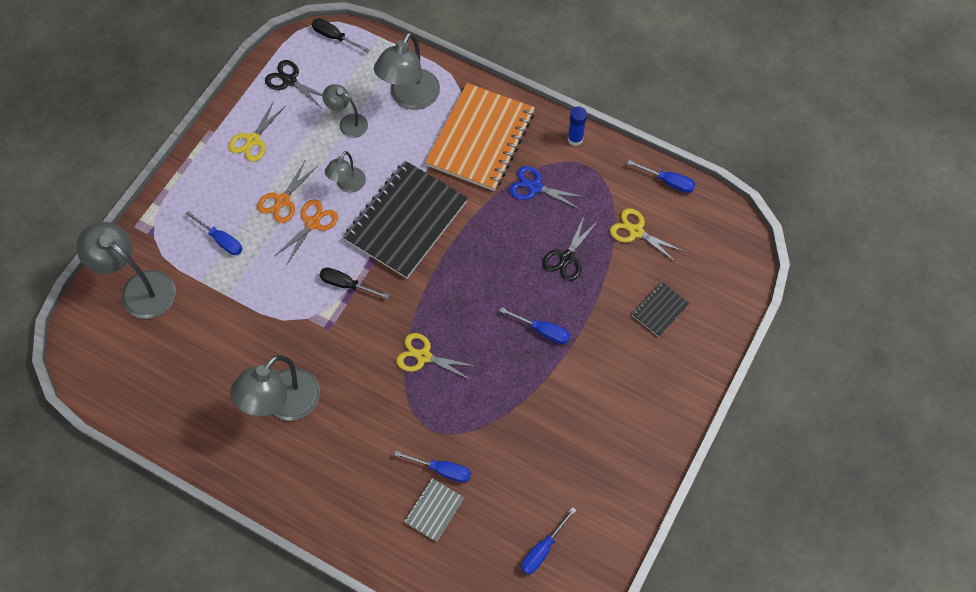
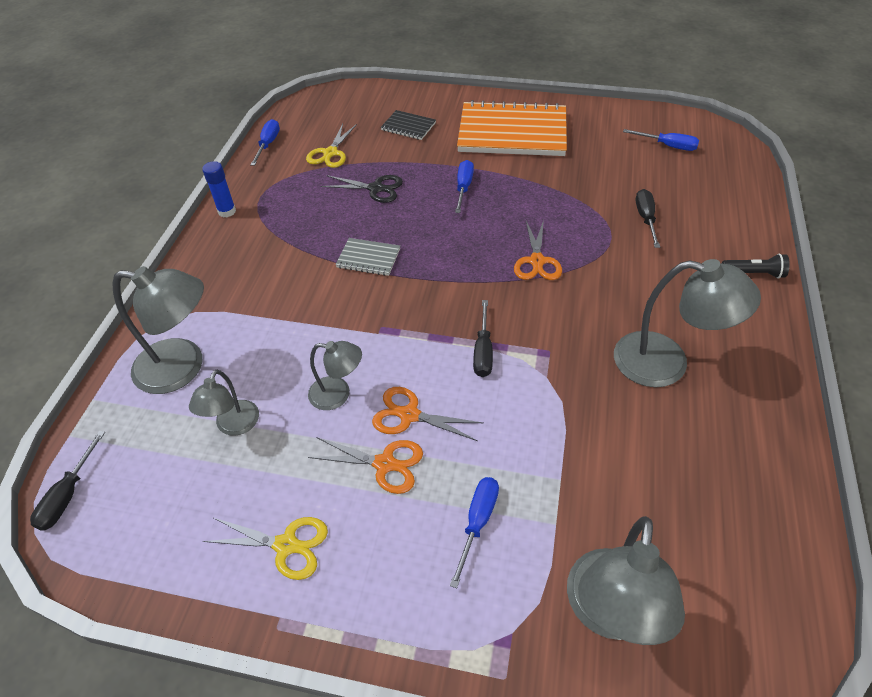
camera: 105 degrees left, 15 degrees down
(289, 81) = (160, 532): black scissors -> none
(341, 524) = (754, 273): none -> black flashlight
(406, 221) = (374, 320): black notebook -> none
(423, 356) = (537, 261): yellow scissors -> orange scissors
(434, 510) = (687, 214): grey notebook -> grey notebook (368, 258)
(442, 470) = (645, 218): blue screwdriver -> black screwdriver
(480, 139) = (239, 284): orange notebook -> orange notebook (512, 132)
(535, 187) = (297, 227): blue scissors -> none

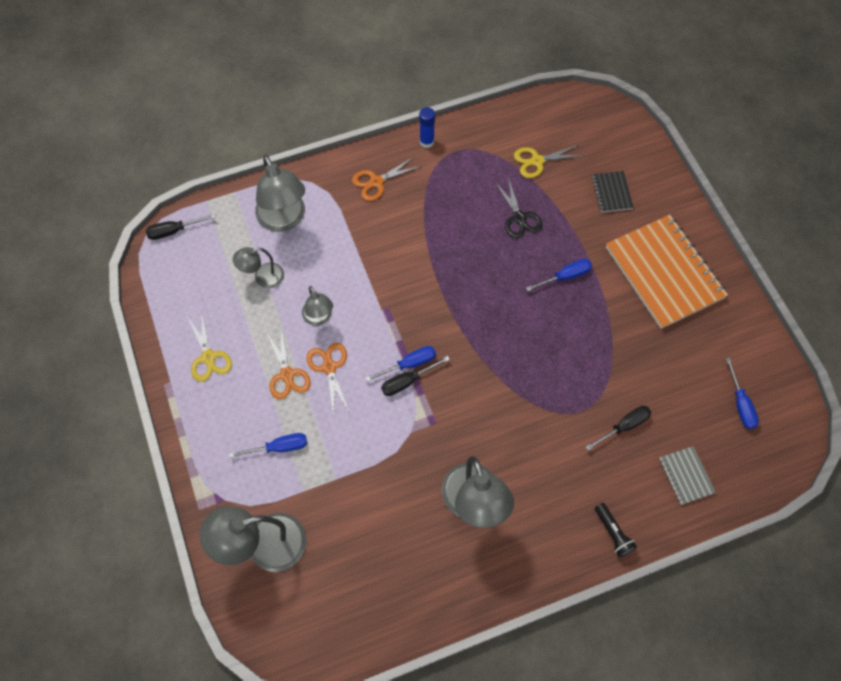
camera: 55 degrees right, 15 degrees up
(268, 144) = (515, 113): blue screwdriver -> blue screwdriver (409, 364)
(368, 258) = (444, 260): grey notebook -> grey notebook (686, 476)
(537, 261) = (518, 371): orange scissors -> orange scissors (376, 182)

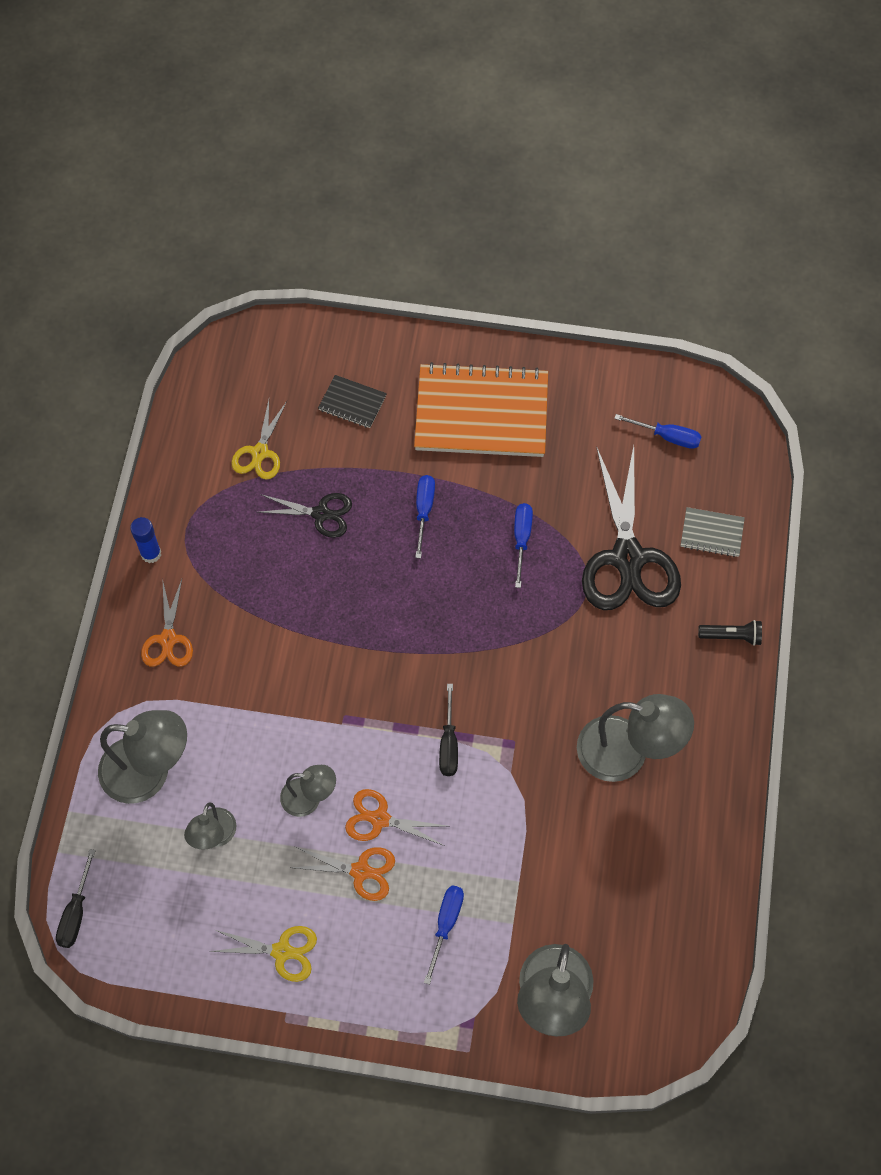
camera: 60 degrees left, 0 degrees up
(409, 364) = (429, 730): blue screwdriver -> blue screwdriver (521, 539)
(624, 426) = (628, 558): black screwdriver -> black scissors

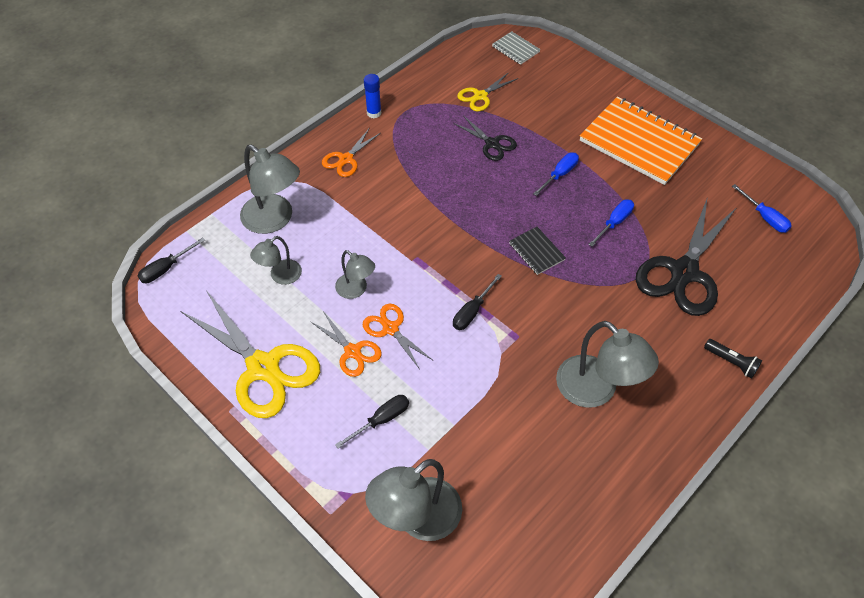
camera: 35 degrees right, 10 degrees down
(282, 951) = (263, 367): yellow scissors -> yellow scissors, size x1.96
(352, 403) = (558, 98): black notebook -> black notebook (536, 251)
(445, 924) = (381, 420): blue screwdriver -> black screwdriver
(712, 533) = (760, 290): grey notebook -> grey notebook (515, 49)

